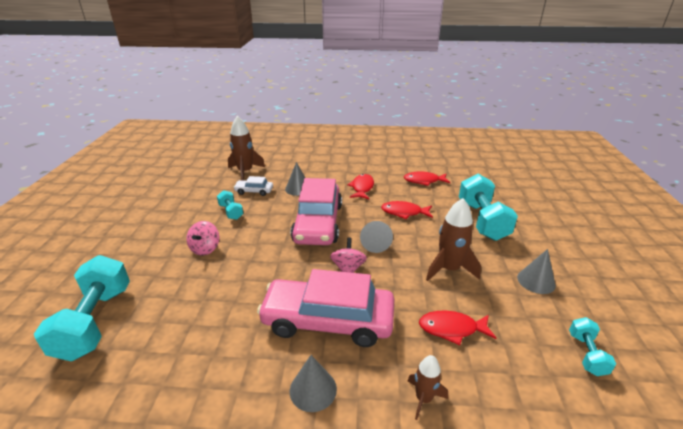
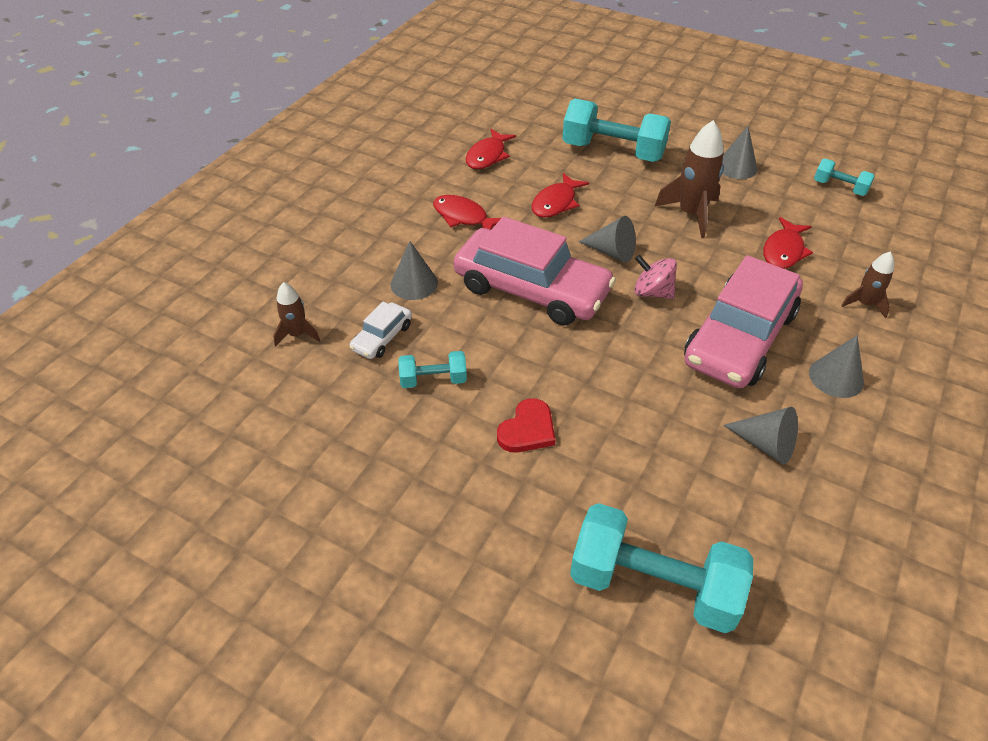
camera: 65 degrees left, 15 degrees up
(205, 248) = (527, 429): pink spinning top -> red heart
(222, 355) = (765, 444): none -> grey cone
(245, 172) = (297, 334): brown rocket -> brown rocket, size x0.58

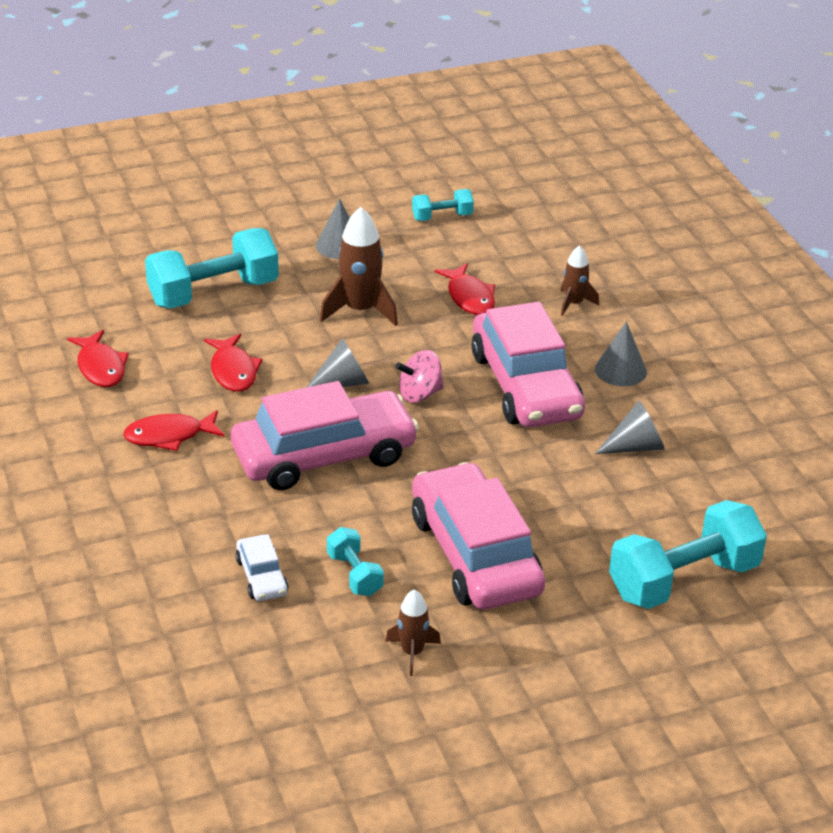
camera: 50 degrees left, 10 degrees down
(297, 334) = (184, 628): brown rocket -> brown rocket (412, 653)
(414, 283) = (218, 518): grey cone -> none
(433, 380) = (354, 574): turquoise dumbbell -> turquoise dumbbell turned 60 degrees counterclockwise
(527, 429) = (475, 554): red heart -> pink car

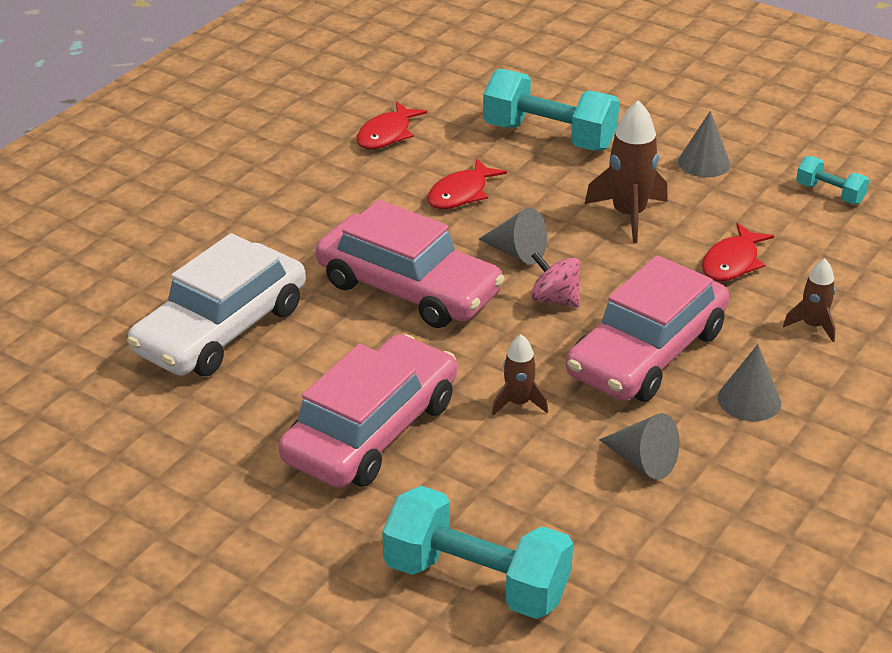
camera: 55 degrees right, 0 degrees up
(169, 436) = (342, 204): red fish -> none
(261, 576) = (221, 329): white car -> white car, size x2.27
(354, 574) = (273, 375): turquoise dumbbell -> none
(412, 653) = (206, 453): brown rocket -> brown rocket (518, 403)

